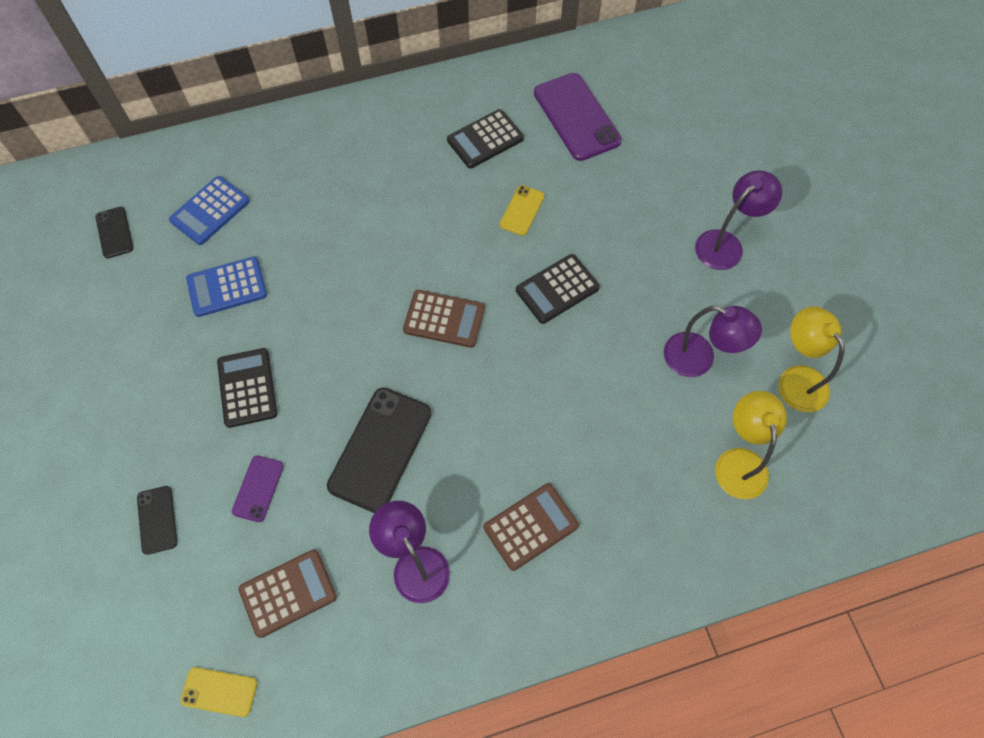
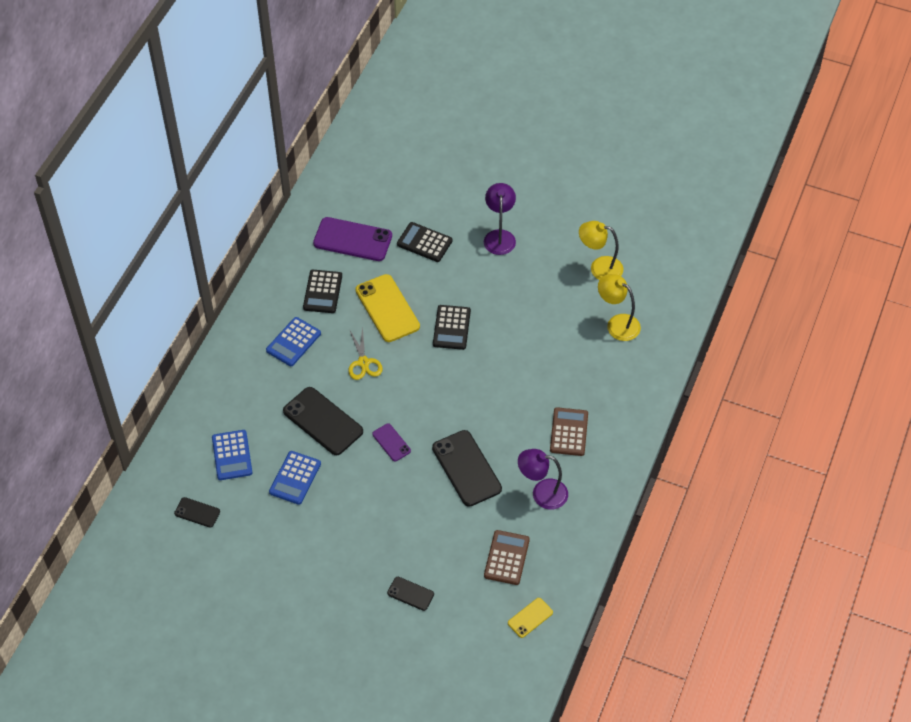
camera: 50 degrees left, 10 degrees down
(247, 388) = (371, 506): black calculator -> black calculator (424, 242)
(258, 488) = (436, 537): purple phone -> purple phone (391, 442)
(322, 259) = (323, 421): none -> black phone
(398, 161) = (293, 342): none -> blue calculator
(431, 241) = (363, 363): none -> yellow scissors
(444, 319) = (419, 390): brown calculator -> none
(522, 210) = (387, 308): yellow phone -> yellow phone, size x1.93
(699, 359) = (550, 298): purple lamp -> none

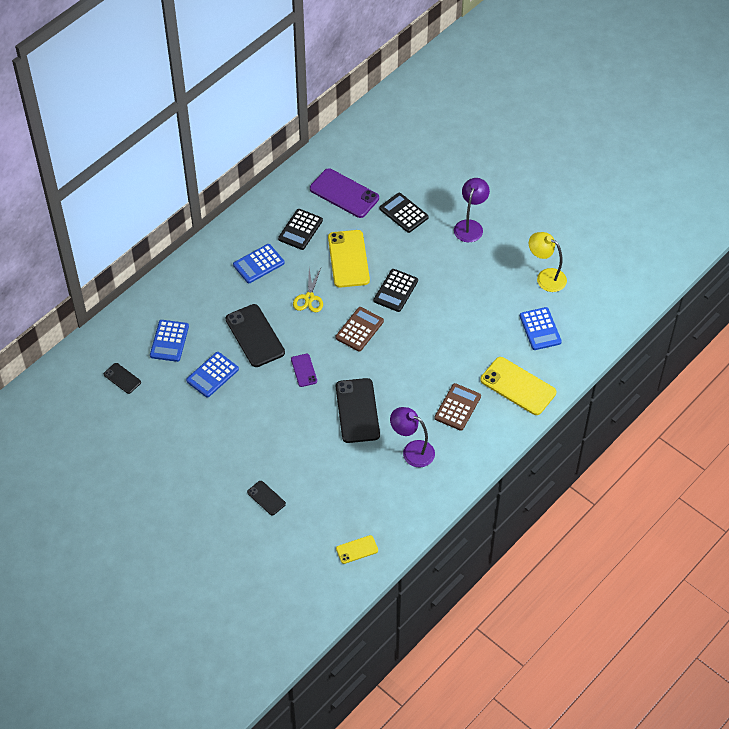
camera: 20 degrees right, 0 degrees up
(506, 558) = (358, 494): brown calculator -> brown calculator (359, 329)
(617, 324) = (540, 329): yellow lamp -> blue calculator
(621, 390) = (518, 386): none -> yellow phone

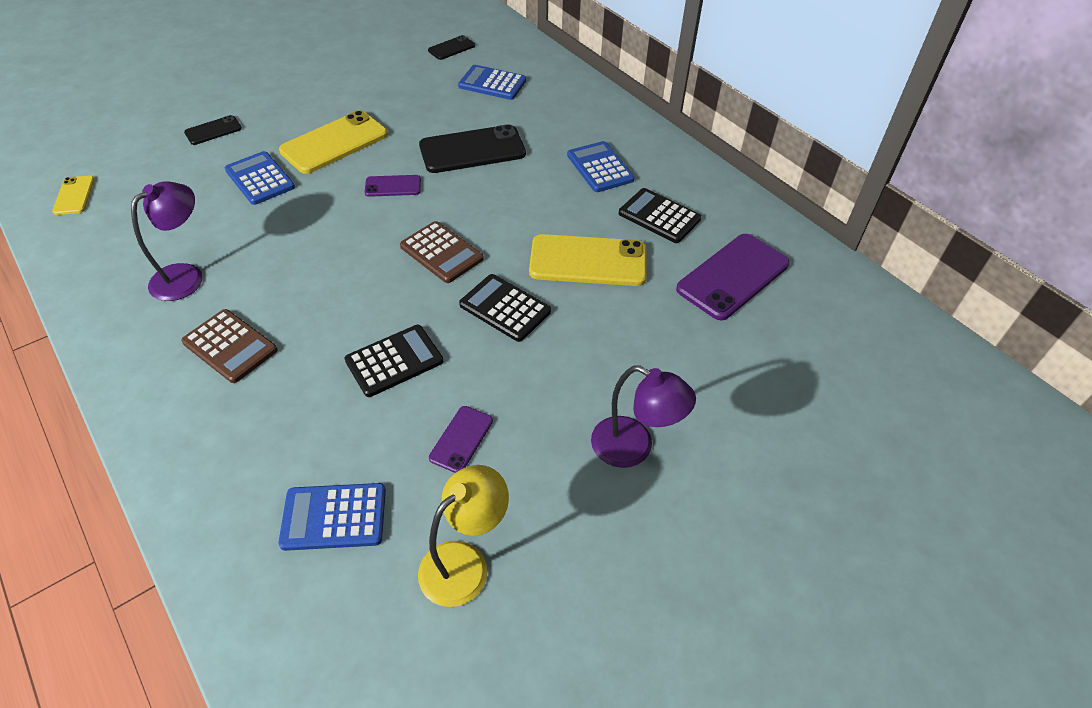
camera: 100 degrees right, 5 degrees down
(212, 375) = (424, 110): blue calculator -> blue calculator (260, 179)
(309, 298) = (521, 208): yellow scissors -> none
(357, 411) = (294, 228): black phone -> none
(403, 213) = (680, 348): black calculator -> black calculator (394, 361)
(485, 292) = (461, 439): none -> purple phone
(518, 386) = (221, 445): yellow phone -> yellow phone (334, 143)

